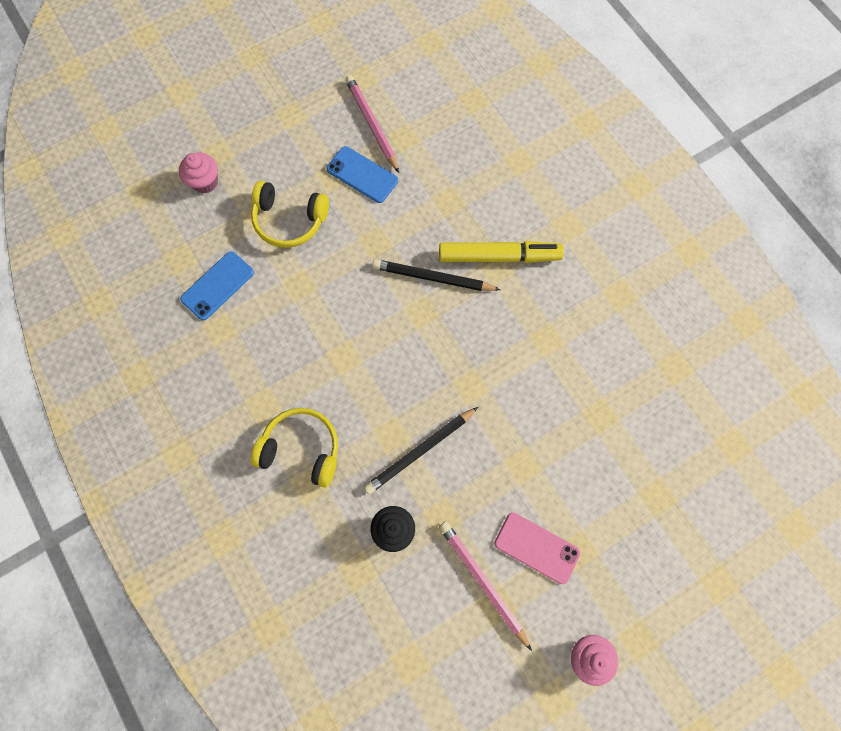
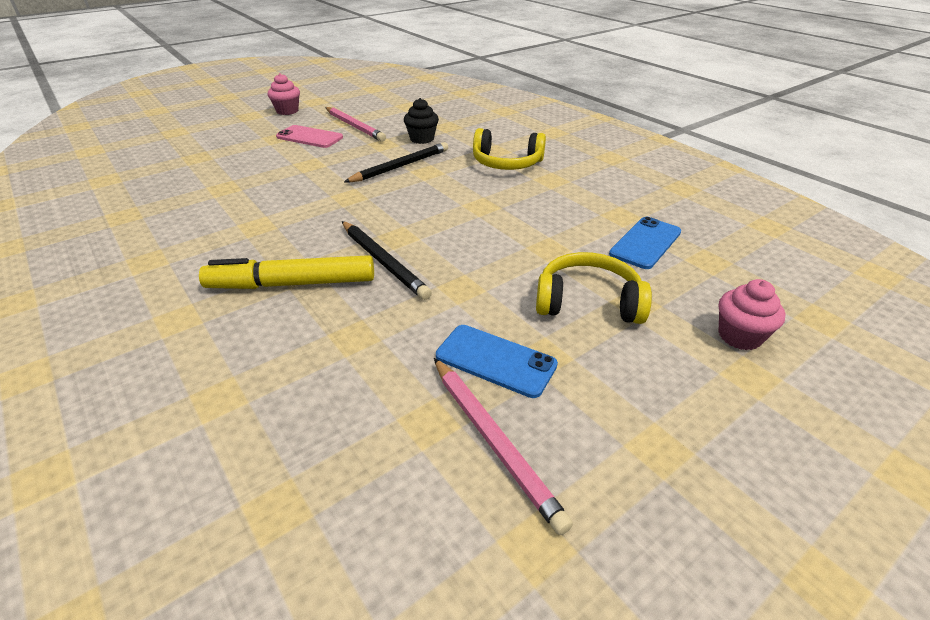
camera: 175 degrees right, 35 degrees down
(433, 278) = (383, 262): black pencil -> black pencil turned 45 degrees clockwise

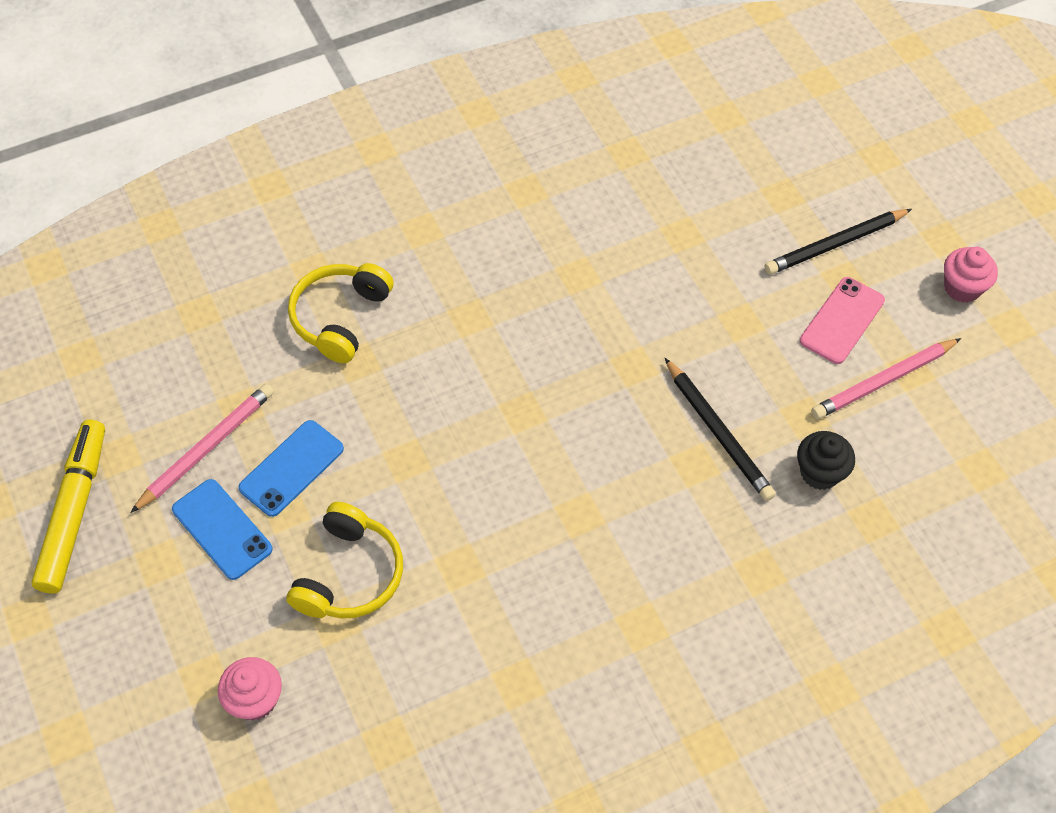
camera: 100 degrees right, 20 degrees up
(292, 284) = (453, 312): yellow marker -> yellow marker (74, 511)
(383, 262) = (473, 393): black pencil -> black pencil (835, 244)
(494, 441) = (207, 448): pink pencil -> pink pencil turned 150 degrees clockwise
(506, 163) = (709, 577): yellow headphones -> yellow headphones (340, 317)
(645, 243) = (444, 684): blue phone -> blue phone (222, 529)

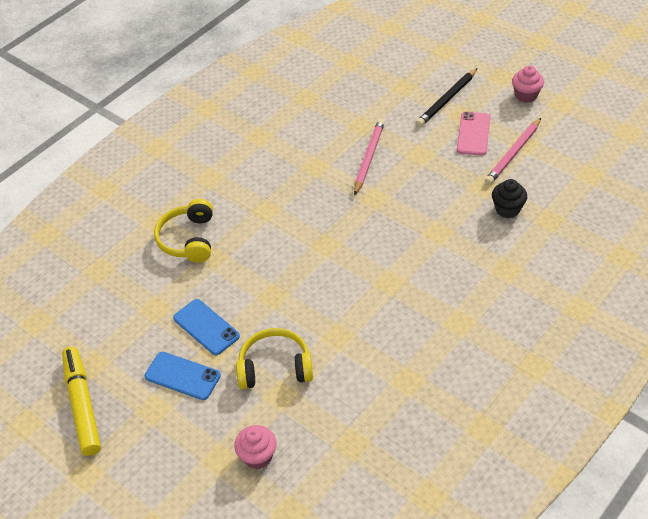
camera: 20 degrees left, 10 degrees down
(207, 448) = (147, 337): pink pencil -> pink pencil (369, 158)
(291, 468) = (206, 327): blue phone -> blue phone turned 60 degrees counterclockwise
(349, 574) = (275, 367): yellow headphones -> yellow headphones turned 90 degrees counterclockwise
(718, 433) = (441, 212): black pencil -> none

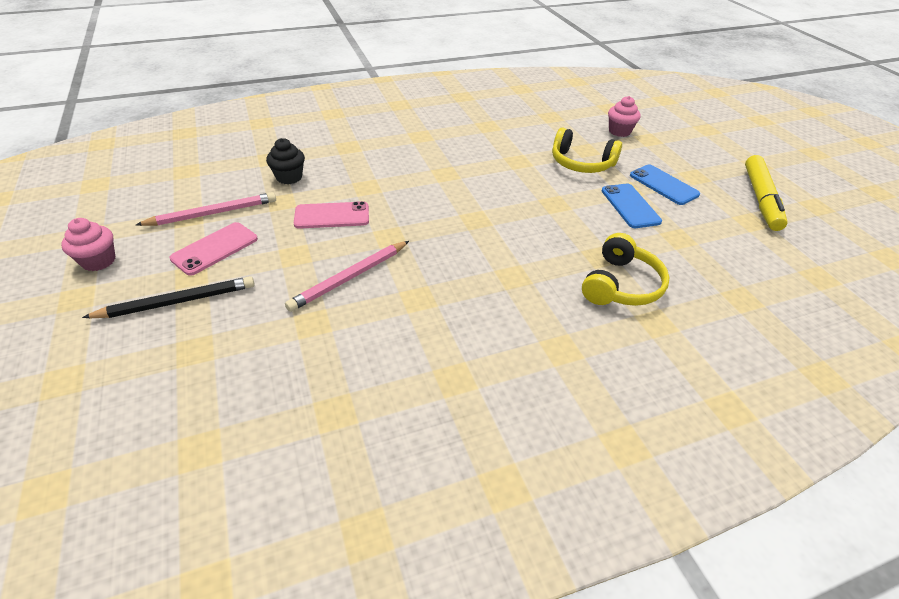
camera: 155 degrees left, 5 degrees down
(432, 193) = (332, 216): none -> pink phone

